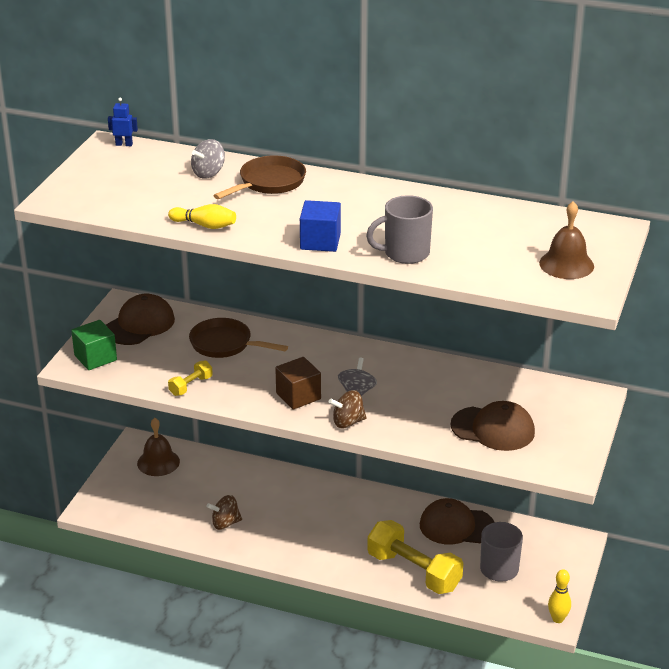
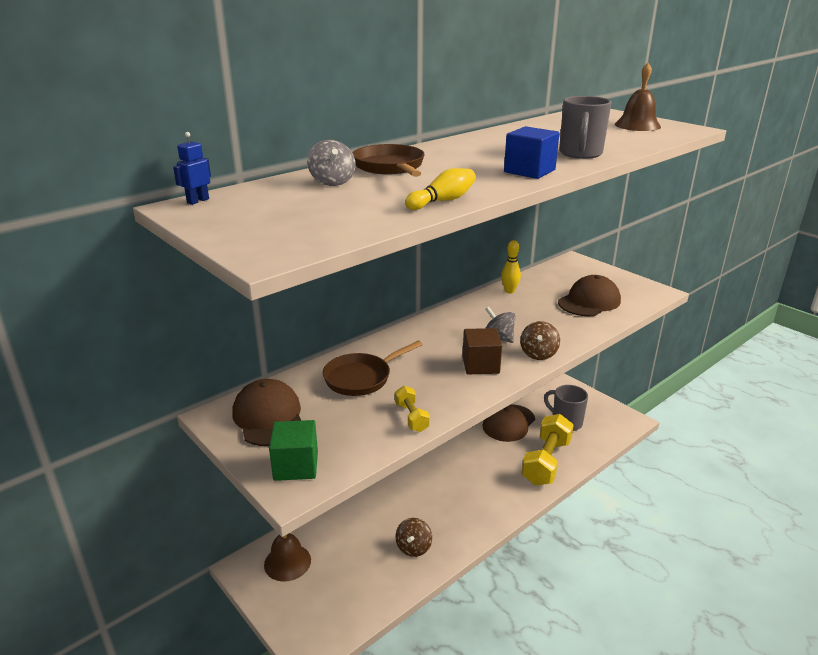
camera: 60 degrees left, 5 degrees down
(414, 571) = (546, 462): yellow dumbbell -> yellow dumbbell turned 45 degrees counterclockwise
(557, 619) = (631, 418): yellow bowling pin -> yellow bowling pin (509, 291)

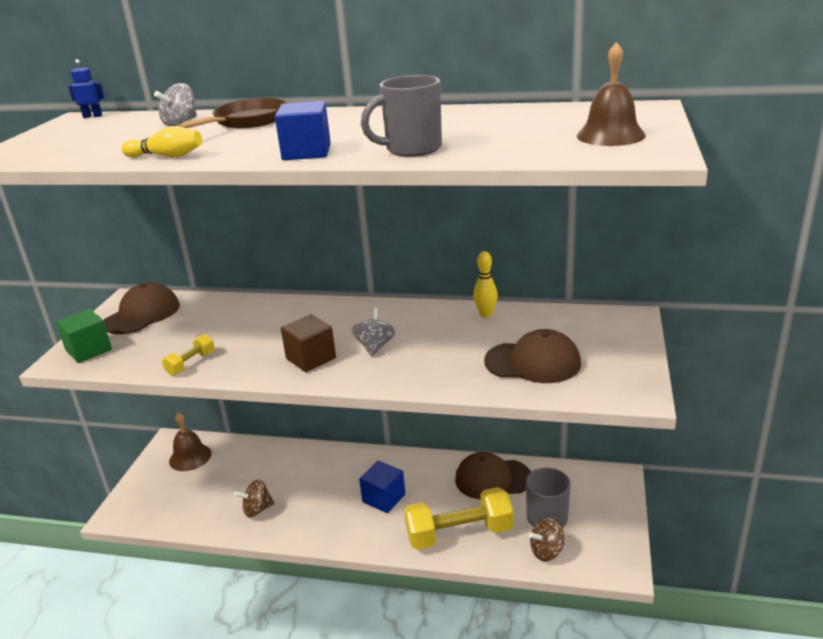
camera: 55 degrees right, 0 degrees up
(361, 378) = (230, 320): brown pan -> none
(475, 477) = (384, 498): none -> blue cube
(538, 354) = (369, 377): brown spinning top -> brown spinning top (547, 551)

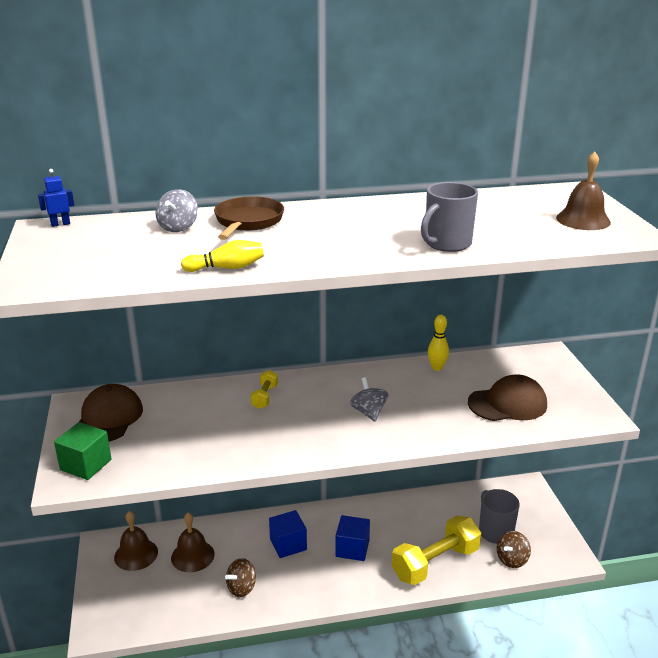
camera: 25 degrees left, 0 degrees up
(191, 364) = (210, 459): yellow dumbbell -> yellow dumbbell (265, 397)
(235, 469) = (192, 556): none -> brown bell
(306, 152) = (358, 253): blue cube -> blue cube (288, 544)
(311, 358) = (321, 433): brown cube -> none
(492, 479) = (433, 509): brown cap -> none

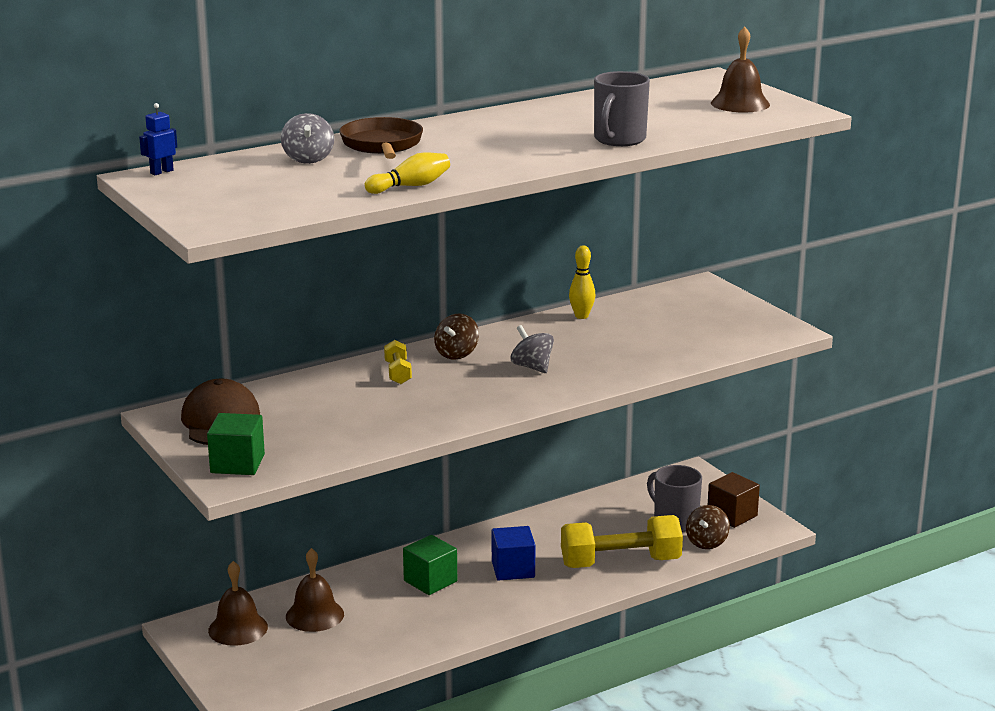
camera: 20 degrees left, 5 degrees down
(241, 588) = (400, 631): brown spinning top -> brown spinning top (457, 354)
(288, 544) = (430, 581): blue cube -> green cube
(435, 563) = (620, 563): yellow dumbbell -> yellow dumbbell turned 45 degrees clockwise
(507, 404) = (682, 336): brown cap -> none
(543, 536) = (732, 515): none -> brown cube

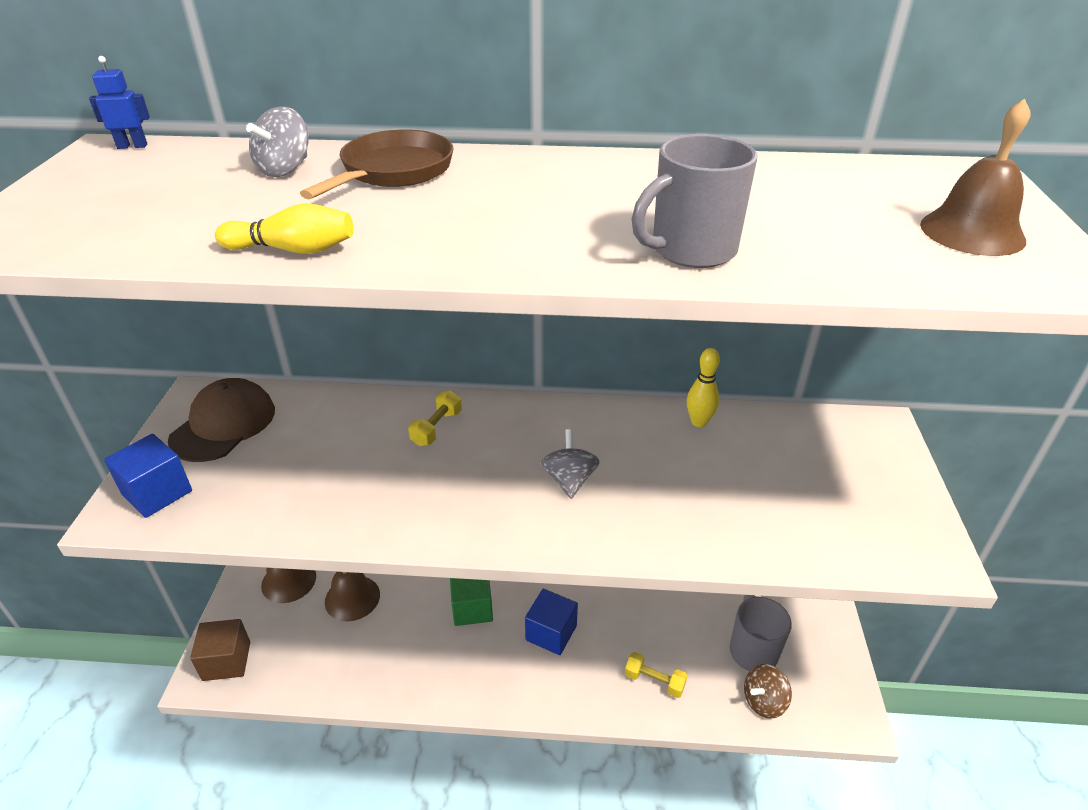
camera: 35 degrees right, 15 degrees up
(237, 464) = (157, 493): green cube -> blue cube
(457, 354) = (518, 425): brown spinning top -> none
(620, 563) = (654, 681): yellow dumbbell -> yellow dumbbell, size x0.47
(732, 515) = (820, 674): brown cube -> brown cube (226, 661)

